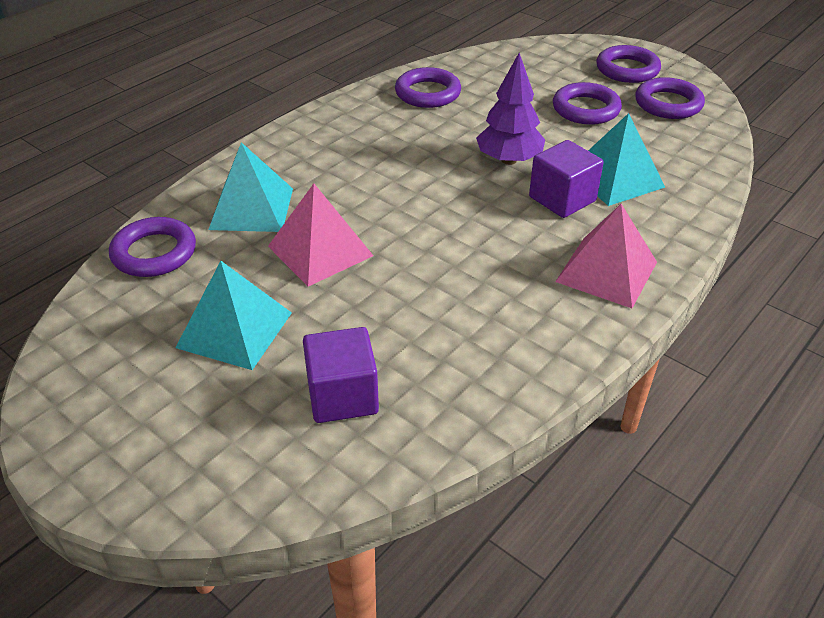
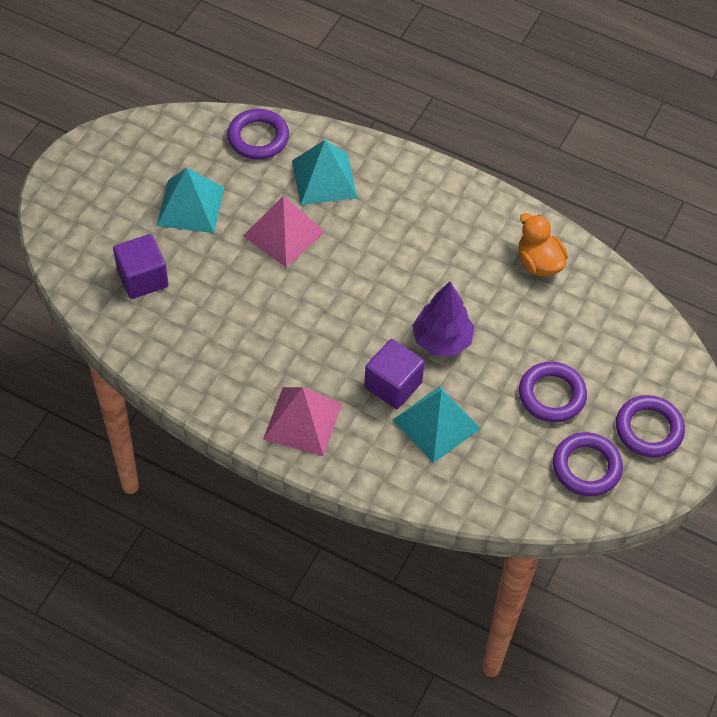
camera: 75 degrees right, 15 degrees up
(428, 93) = (538, 263): purple ring -> orange duck

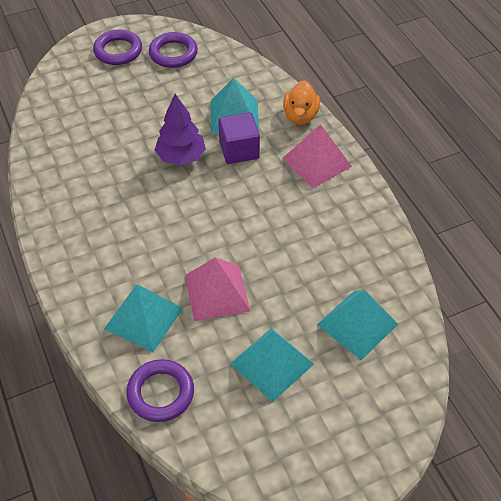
camera: 140 degrees left, 5 degrees down
(142, 278) = (357, 324): purple cube -> turquoise pyramid
(538, 263) = (65, 165): orange duck -> orange duck (300, 116)
(551, 395) = (150, 93): purple ring -> none

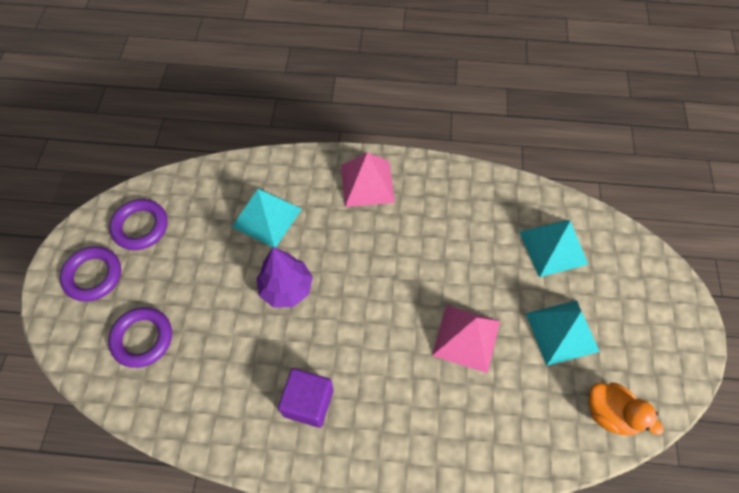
camera: 60 degrees left, 10 degrees up
(143, 318) = (462, 416): turquoise pyramid -> none
(161, 393) = (551, 440): purple ring -> purple ring (142, 338)
(239, 150) = (312, 235): purple cube -> purple cube (308, 402)
(300, 116) = (305, 166): orange duck -> orange duck (610, 413)

